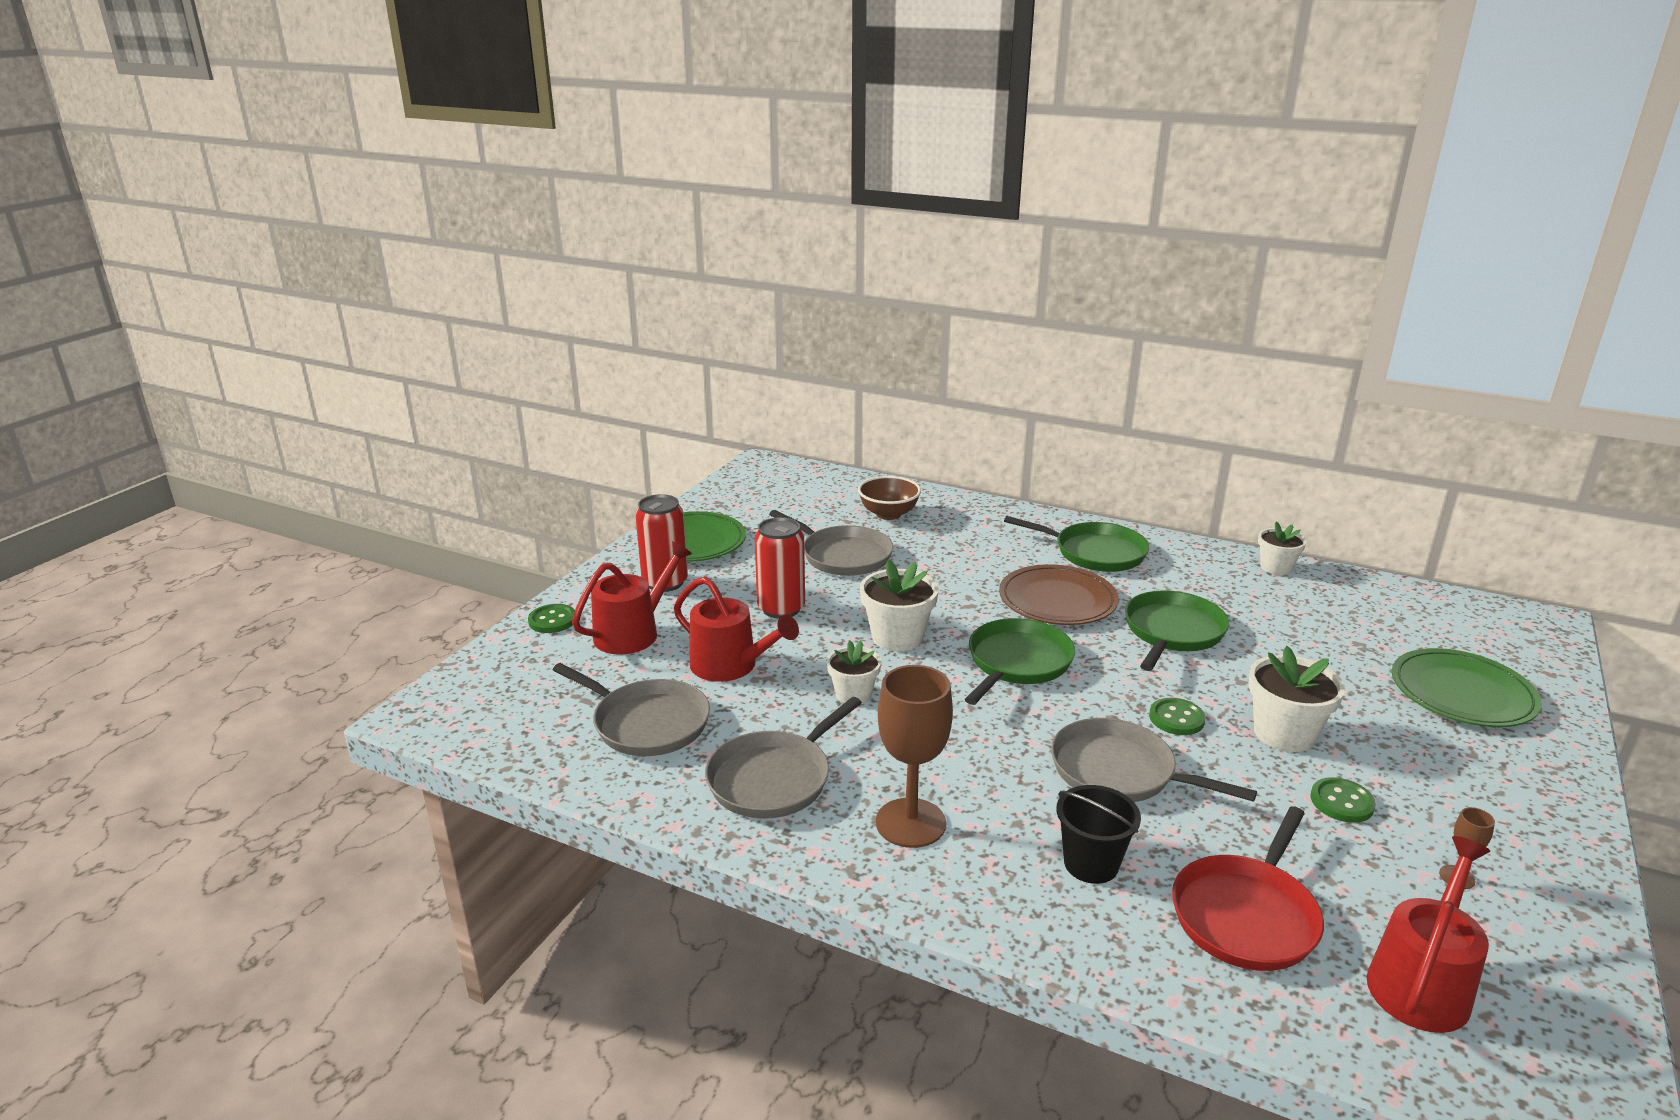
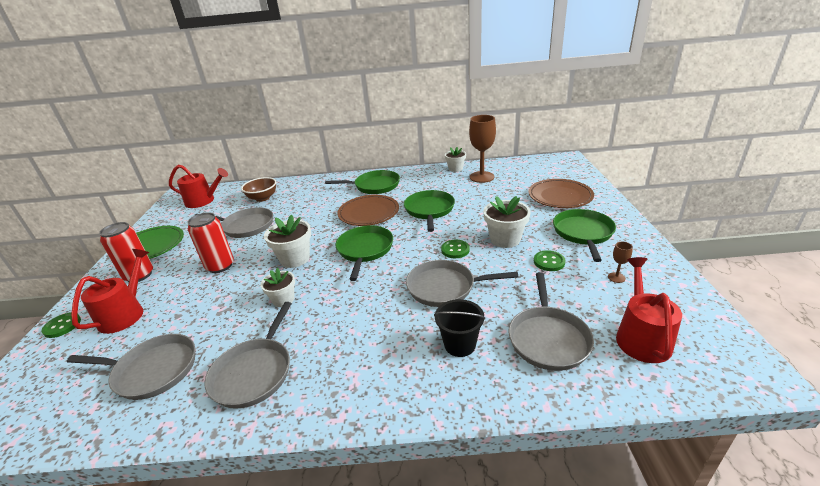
camera: 25 degrees left, 5 degrees up
(730, 666) = (200, 311): red watering can -> red watering can (203, 201)
(910, 823) = (351, 364): brown goblet -> brown goblet (481, 177)
(1246, 915) = (548, 338): red pan -> grey pan
(1454, 778) = (583, 233): none -> green pan
(1462, 693) = (560, 196): green plate -> brown plate

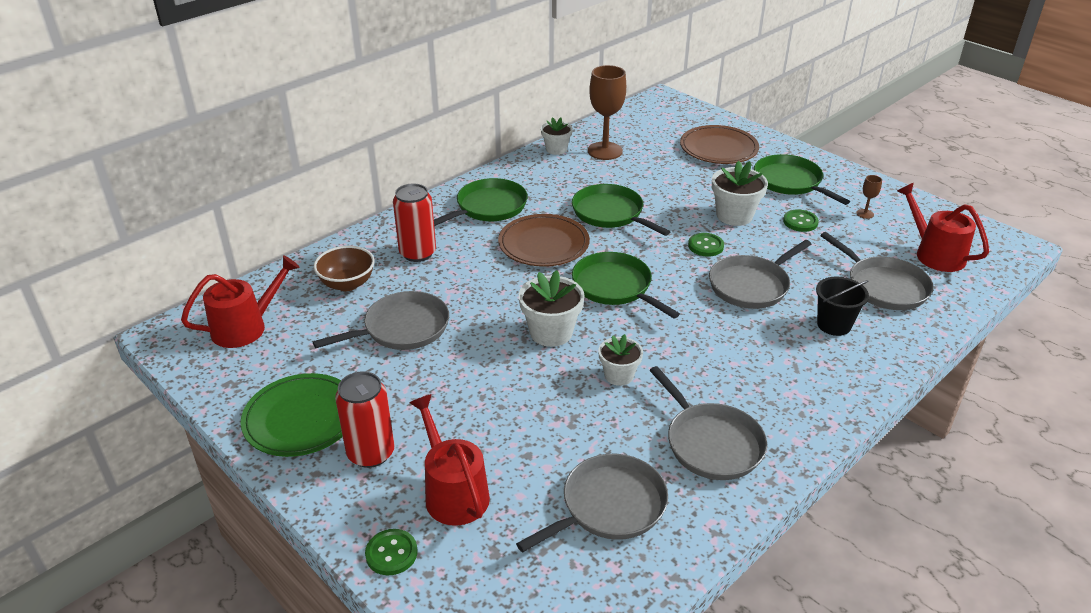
camera: 45 degrees left, 5 degrees up
(220, 266) = (469, 385): red can -> red can (417, 253)

